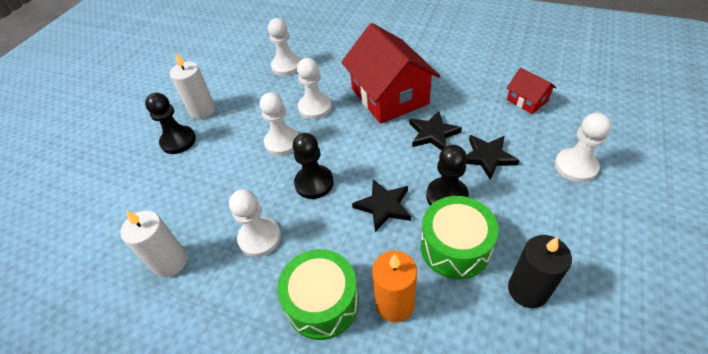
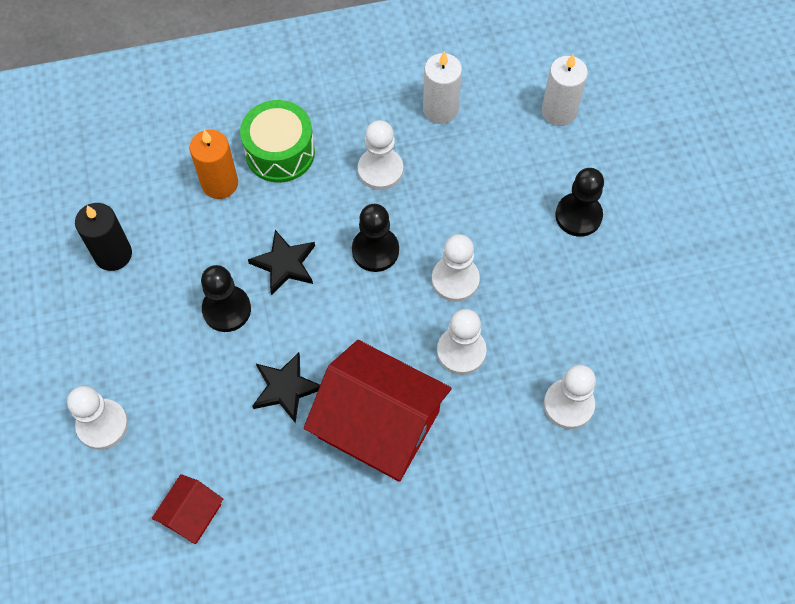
camera: 140 degrees right, 15 degrees up
(202, 110) = (599, 269): white candle -> white candle (559, 111)
(455, 247) = (192, 259): green drum -> none
(487, 157) = (205, 386): black star -> none
(527, 100) = (192, 514): red house -> red house turned 75 degrees counterclockwise

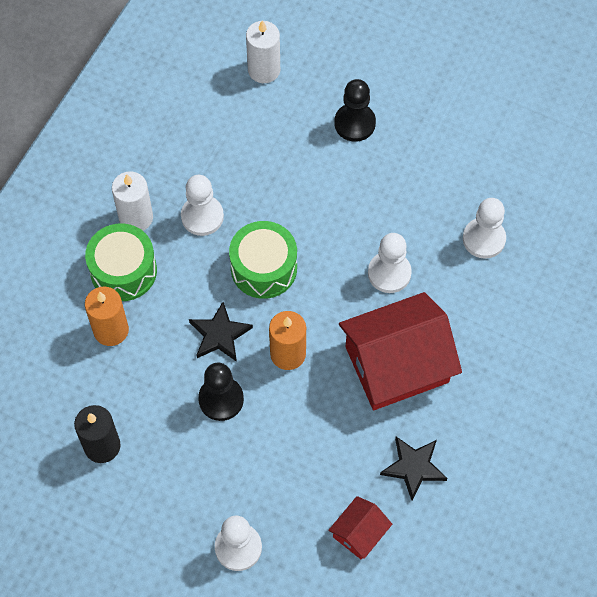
camera: 50 degrees left, 0 degrees up
(192, 514) = (359, 533): red house -> red house turned 60 degrees clockwise
(285, 388) = (318, 404): black star -> black star (413, 467)
(312, 329) = (288, 354): none -> orange candle
(375, 250) = (264, 268): black pawn -> green drum
(440, 109) = (189, 140): white candle -> white candle (136, 217)
(455, 280) = (333, 235): white pawn -> none

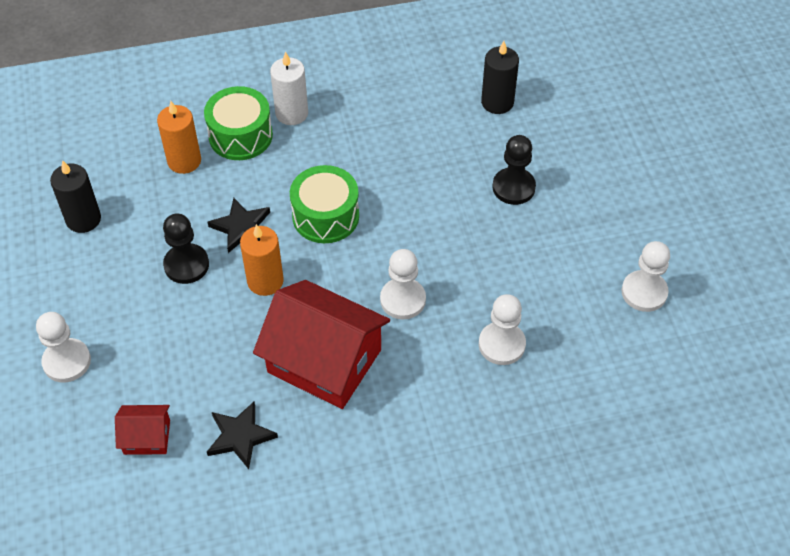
camera: 50 degrees right, 10 degrees down
(202, 216) = (332, 150): white pawn -> white pawn (644, 292)
(264, 70) = (497, 102): white candle -> black candle

